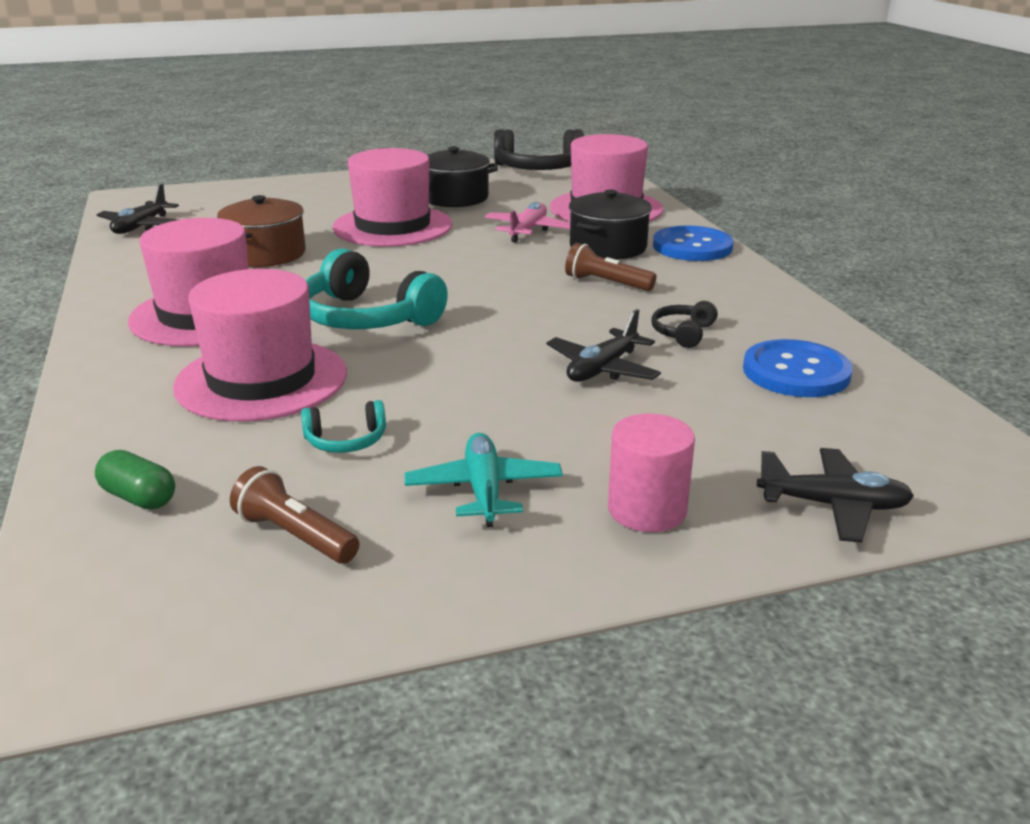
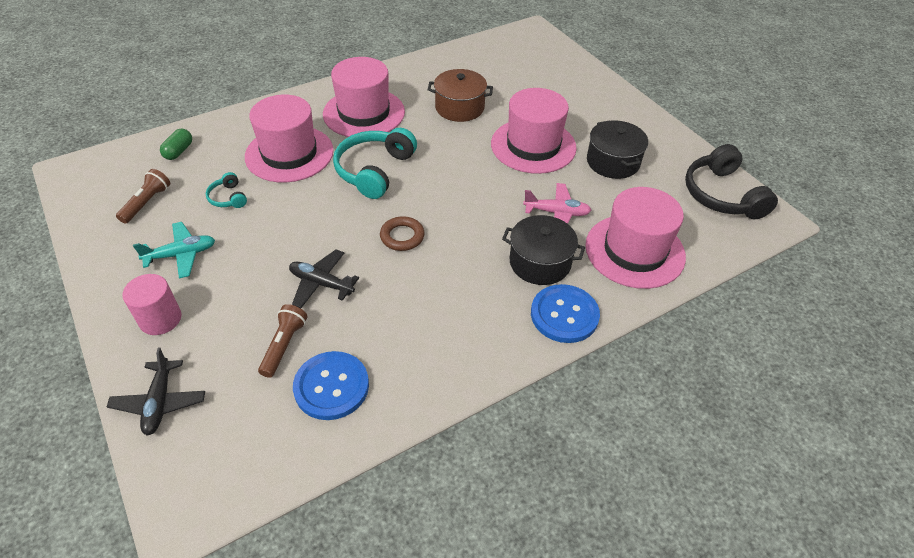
camera: 75 degrees right, 20 degrees up
(141, 227) = (484, 51): black plane -> none
(527, 311) = (402, 236): none -> brown ring
(606, 283) = (463, 270): brown flashlight -> brown flashlight (284, 346)
(683, 333) = (384, 320): black headphones -> none

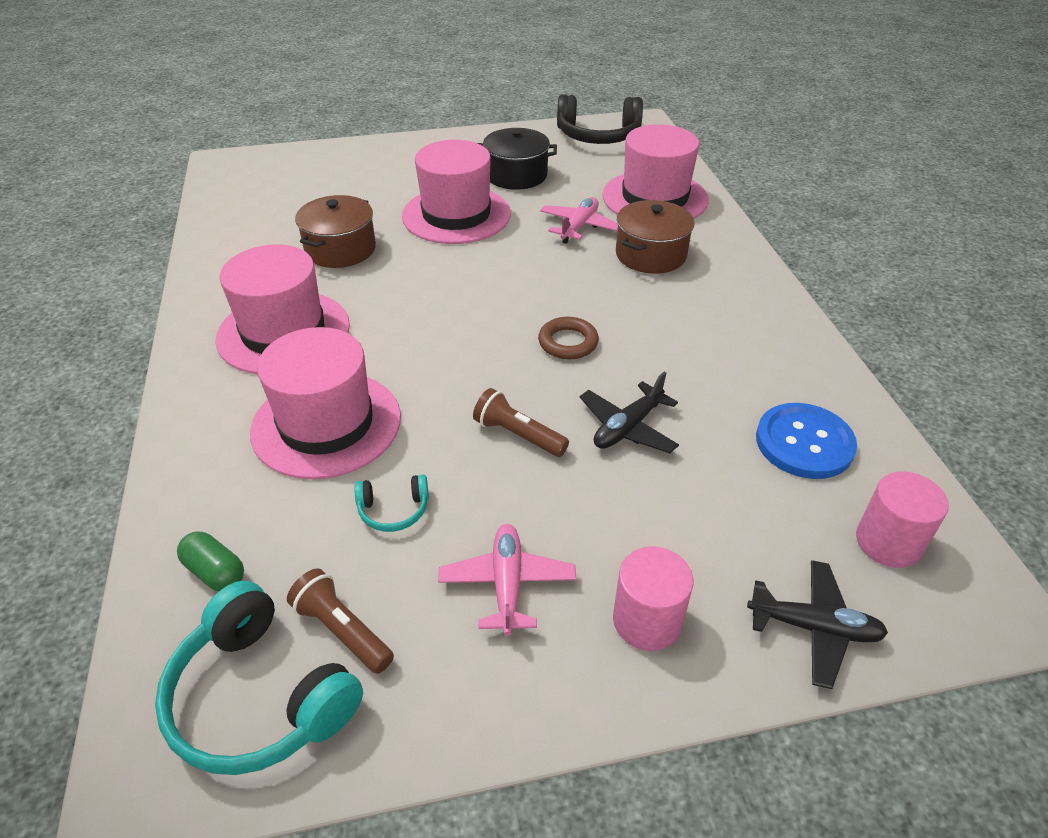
camera: 70 degrees left, 5 degrees down
(181, 255) = (507, 584): turquoise plane -> pink plane
(238, 444) = (888, 542): none -> pink cylinder
(284, 346) = (731, 478): brown flashlight -> brown flashlight (518, 435)
(374, 170) = (424, 344): turquoise headphones -> turquoise headphones (260, 697)
(540, 262) = (650, 254): black pot -> brown pot
(564, 315) = (729, 257): blue button -> none

